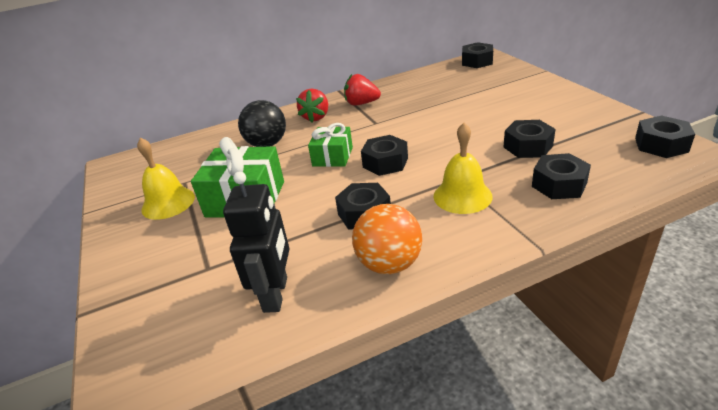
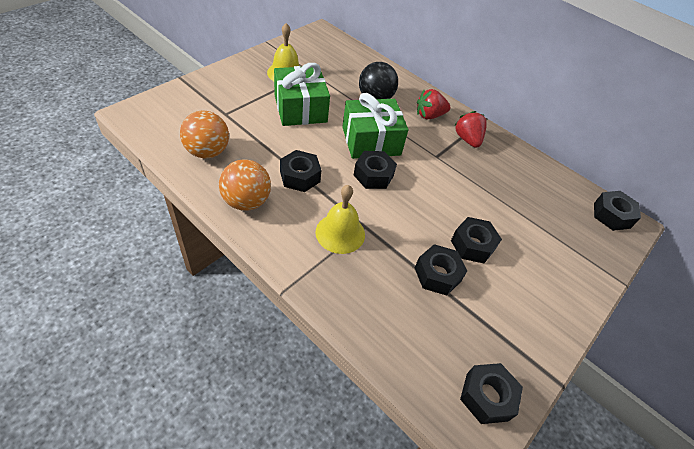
camera: 55 degrees right, 15 degrees up
(276, 294) = (207, 152): black robot -> orange ball
(332, 156) = (371, 141): green gift -> green gift, size x1.62
(559, 184) = (378, 302): black nut -> black nut (472, 245)

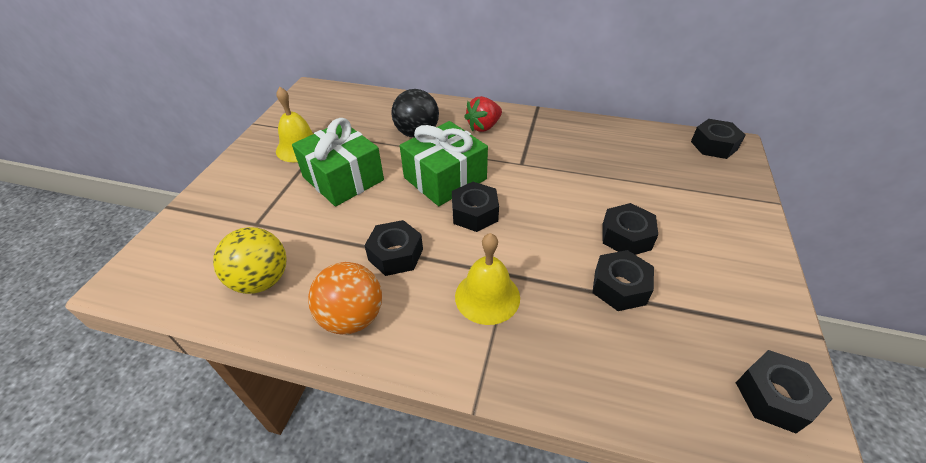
camera: 20 degrees left, 5 degrees down
(207, 152) = (262, 280): orange ball -> yellow ball
(467, 139) = (537, 134): red strawberry -> none

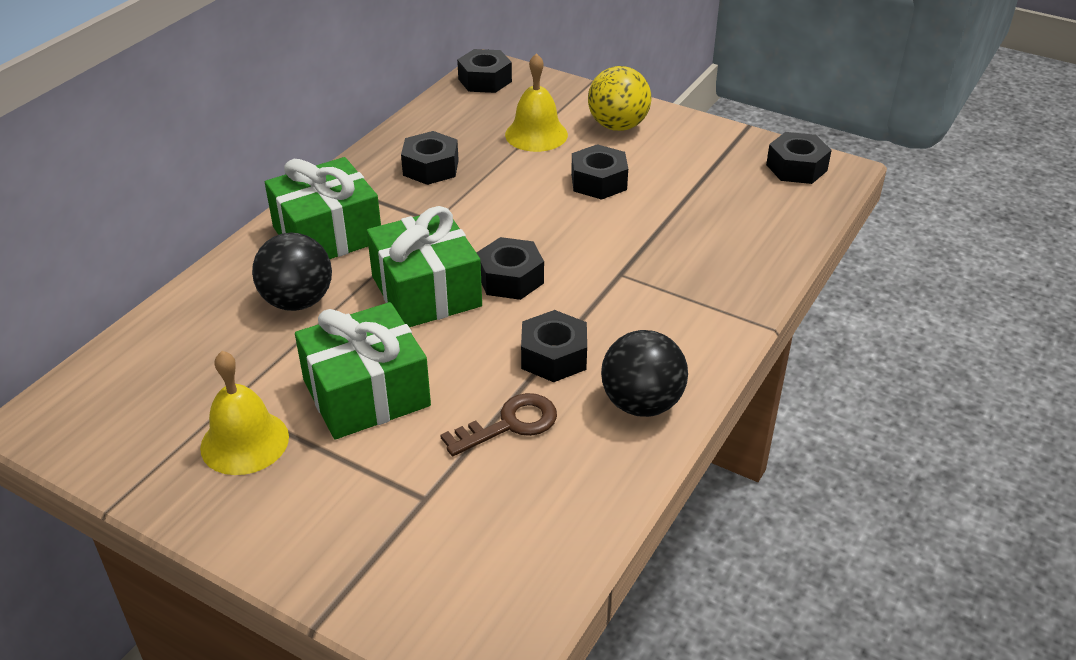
camera: 75 degrees left, 5 degrees down
(262, 280) = (550, 488): yellow ball -> yellow ball (618, 126)
(322, 247) = (510, 424): none -> brown key
(352, 317) = (641, 404): orange ball -> black ball
(483, 127) = (327, 234): red strawberry -> green gift
(487, 296) = (646, 295): yellow bell -> yellow bell (536, 134)
(619, 287) = (664, 206): black nut -> black nut (431, 167)

